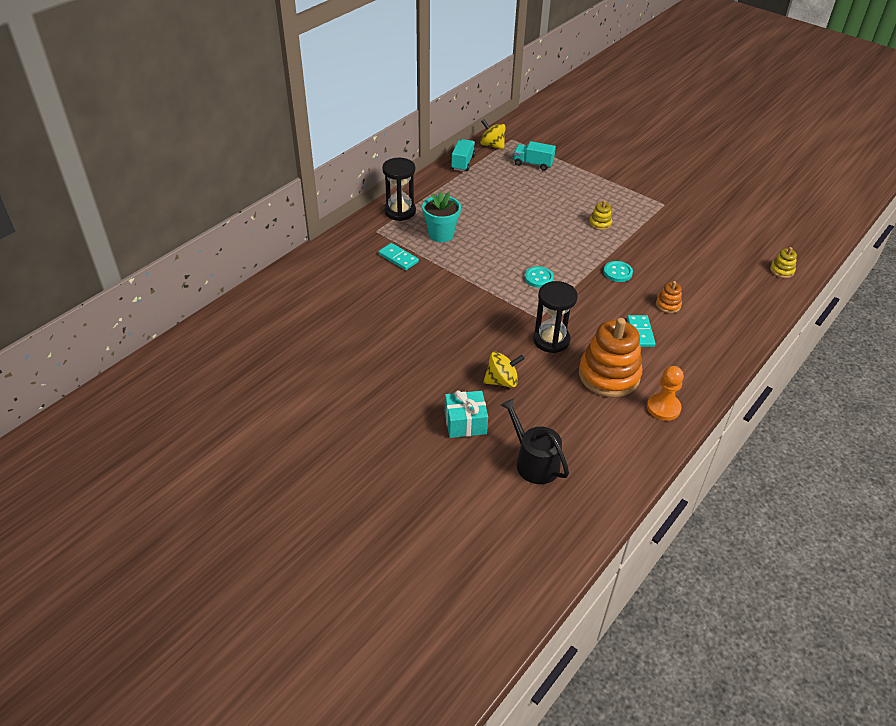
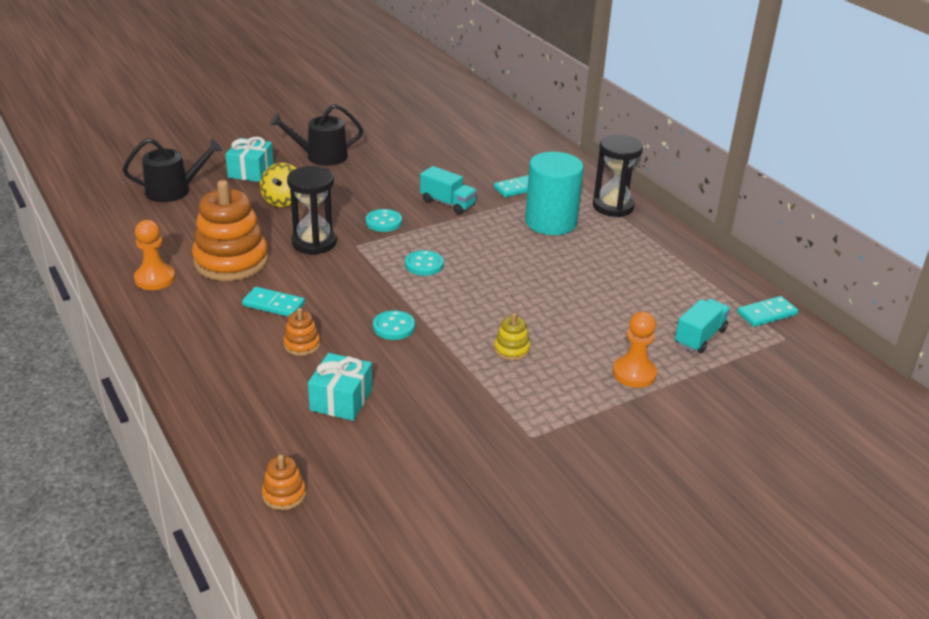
camera: 110 degrees right, 10 degrees down
(408, 385) = (321, 156): none -> black watering can
(441, 234) = (551, 222): turquoise flower pot -> turquoise cylinder
(463, 163) = (719, 276): turquoise truck -> turquoise truck (447, 203)
(492, 145) = (767, 314): yellow spinning top -> turquoise domino
(496, 313) = (383, 222): none -> turquoise button
(584, 180) = (634, 373): none -> orange pawn
(699, 273) = (341, 400): none -> turquoise gift
(781, 270) = (284, 494): yellow stacking toy -> orange stacking toy

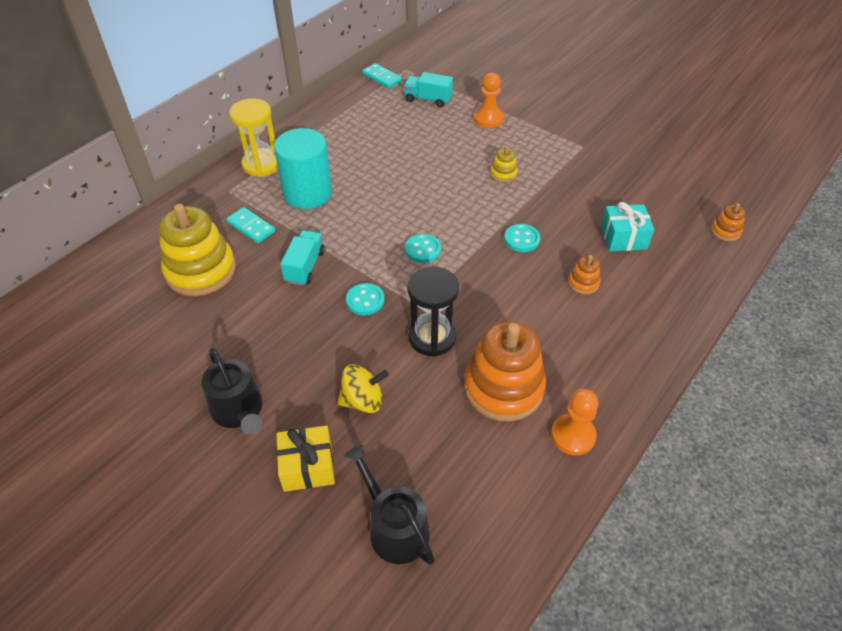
camera: 110 degrees left, 15 degrees up
(251, 171) = (308, 467): turquoise gift -> yellow gift
(273, 305) = (547, 323): turquoise domino -> none
(478, 161) = (201, 270): none -> yellow stacking toy
(613, 206) = (261, 164): black hourglass -> yellow hourglass

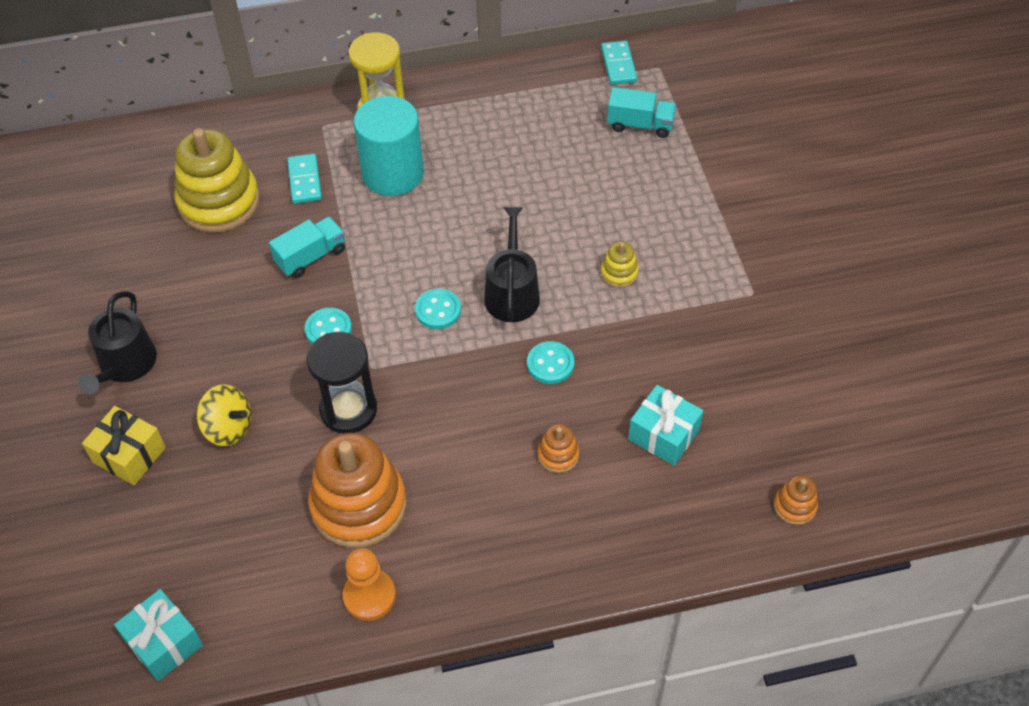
camera: 40 degrees right, 5 degrees up
(394, 527) = (142, 557): black watering can -> black watering can (512, 292)
(428, 99) = (640, 125): turquoise truck -> turquoise truck turned 135 degrees clockwise
(475, 572) = (164, 643): none -> turquoise gift
(488, 119) = (681, 191): orange pawn -> none

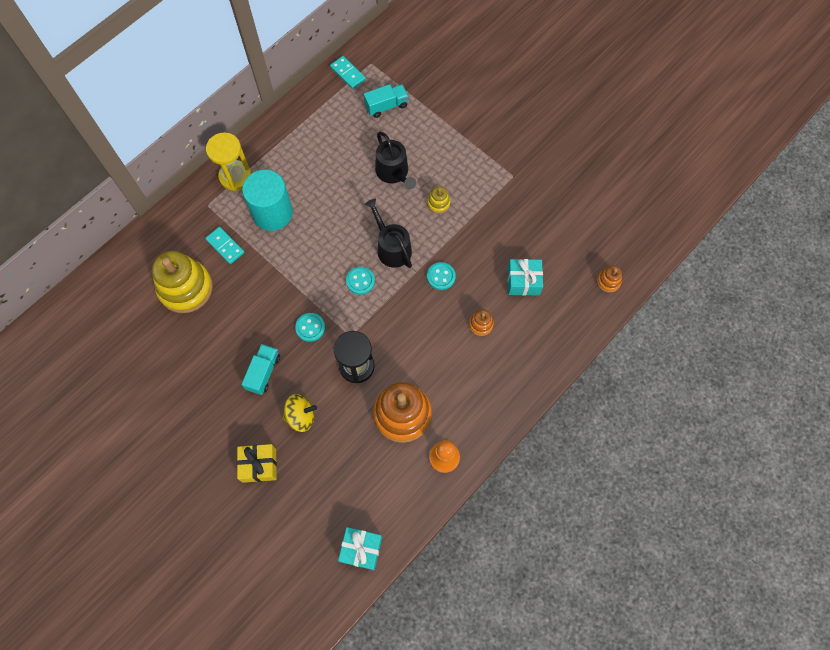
camera: 35 degrees left, 15 degrees up
(125, 365) = (213, 417): black watering can -> black watering can (394, 173)
(311, 257) = (266, 291): turquoise truck -> turquoise truck (263, 372)

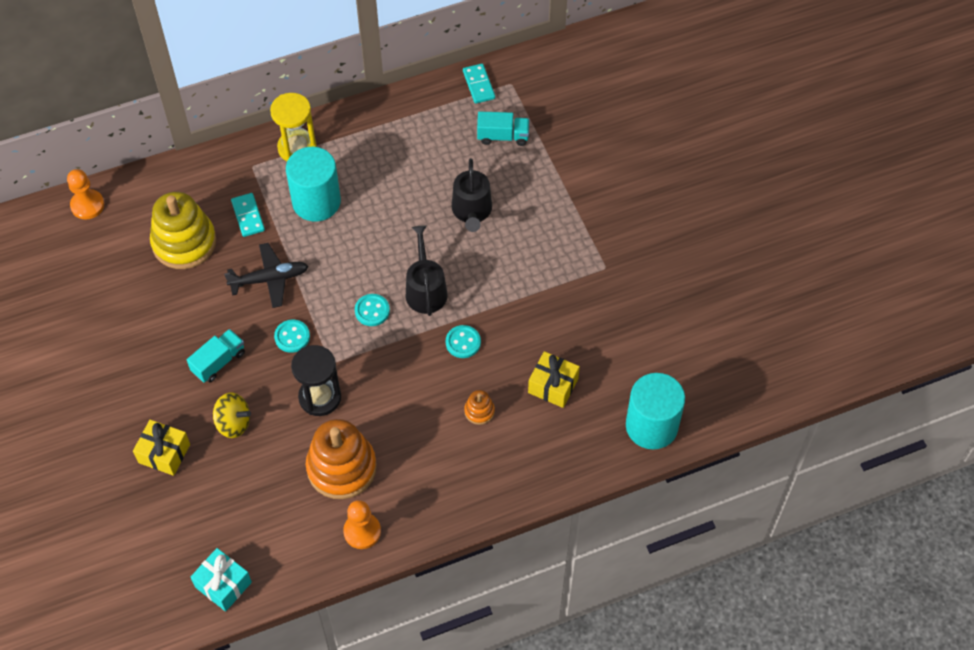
camera: 25 degrees right, 10 degrees down
(91, 290) = (87, 205): none -> orange pawn
(268, 289) = (269, 279): none -> black plane
(438, 203) = (503, 263): yellow stacking toy -> none
(523, 281) = (553, 386): turquoise gift -> yellow gift
(608, 281) = (651, 426): orange stacking toy -> turquoise cylinder

